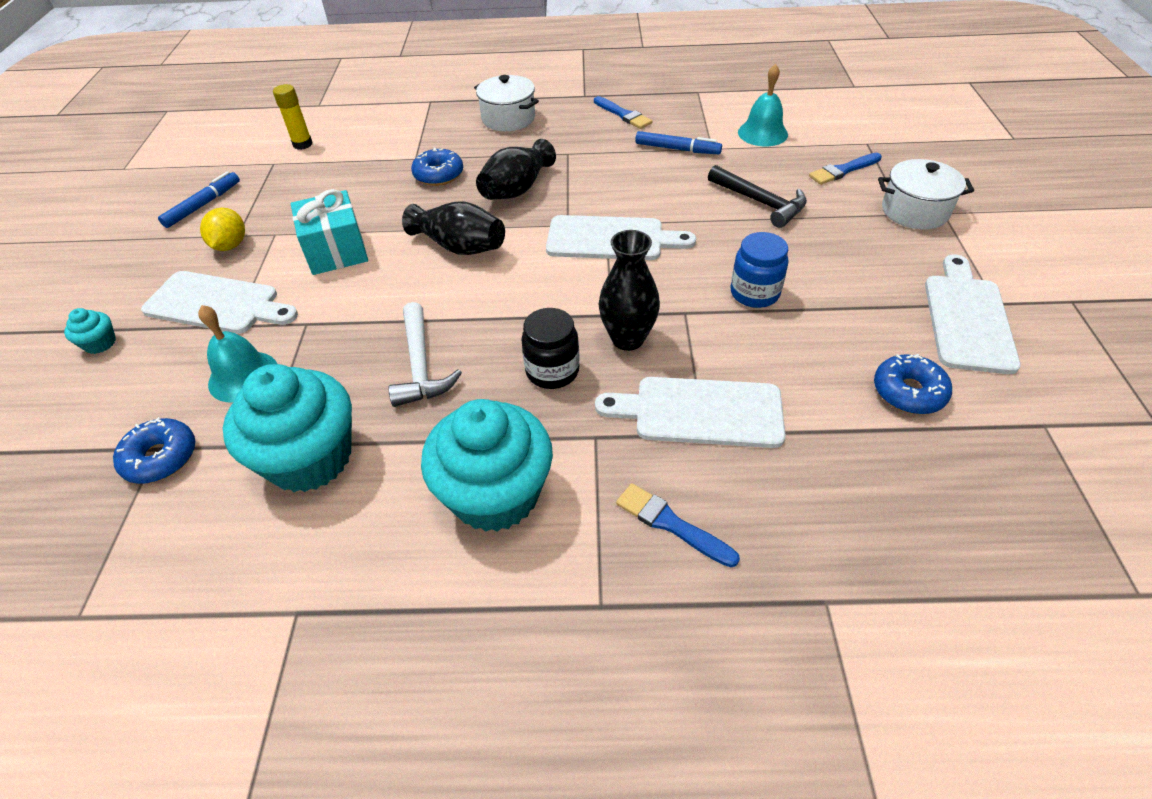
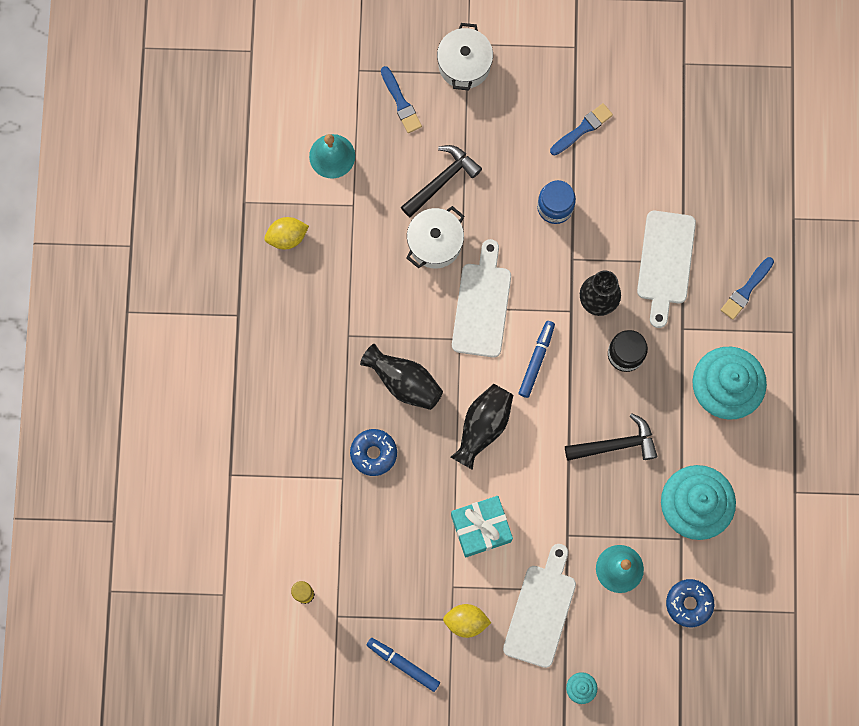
camera: 90 degrees left, 30 degrees up
(420, 366) = (616, 444): white hammer -> black hammer
(508, 118) = (277, 392): white pot -> white pot (435, 243)
(623, 115) = (283, 279): blue brush -> blue brush (583, 129)
(668, 114) = (287, 237): none -> yellow lemon
(677, 149) = (352, 236): blue marker -> blue marker (536, 360)
(908, 392) = (654, 132): blue donut -> none
(967, 318) = (590, 72): white cutting board -> none

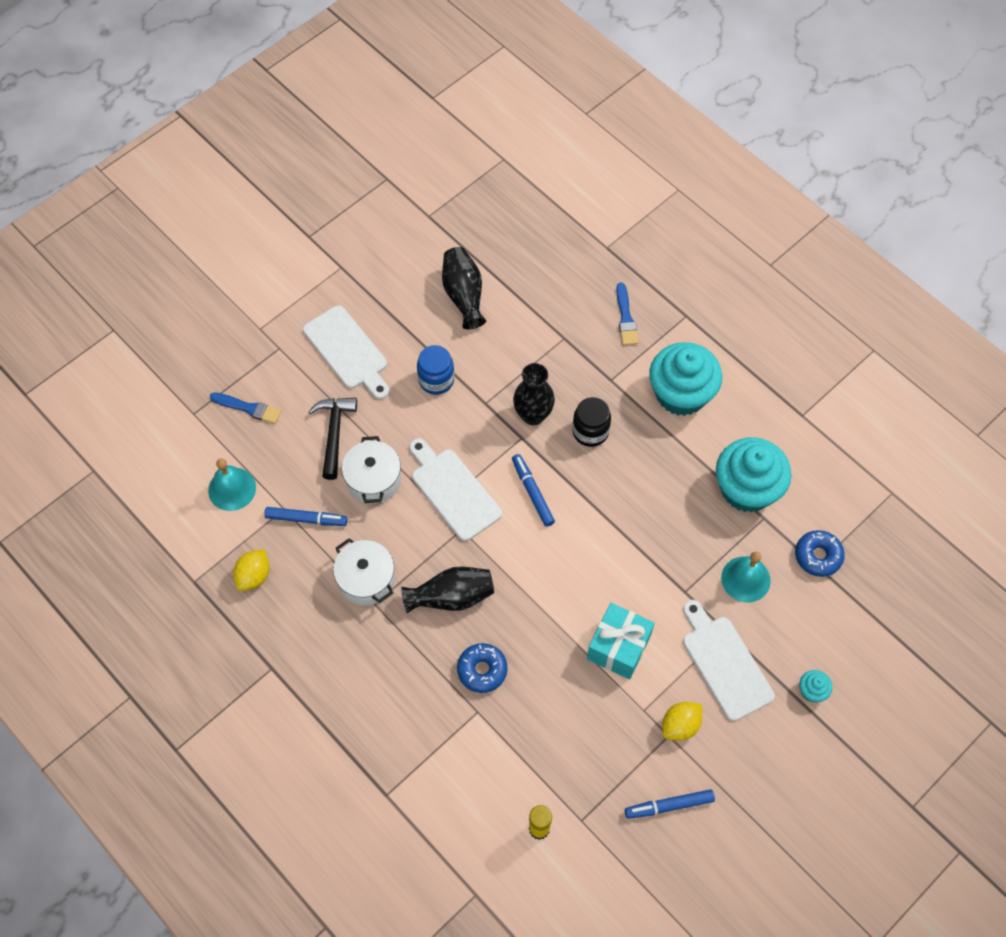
camera: 45 degrees left, 15 degrees down
(361, 228) = (306, 519): none -> blue marker
(464, 64) = (271, 344): white pot -> white pot (366, 579)
(483, 426) = (543, 574): black vase -> black vase (464, 295)
(583, 129) = (402, 313): blue brush -> none
(616, 444) = (650, 497): black hammer -> none
(665, 262) = (552, 348): white cutting board -> white cutting board (348, 351)

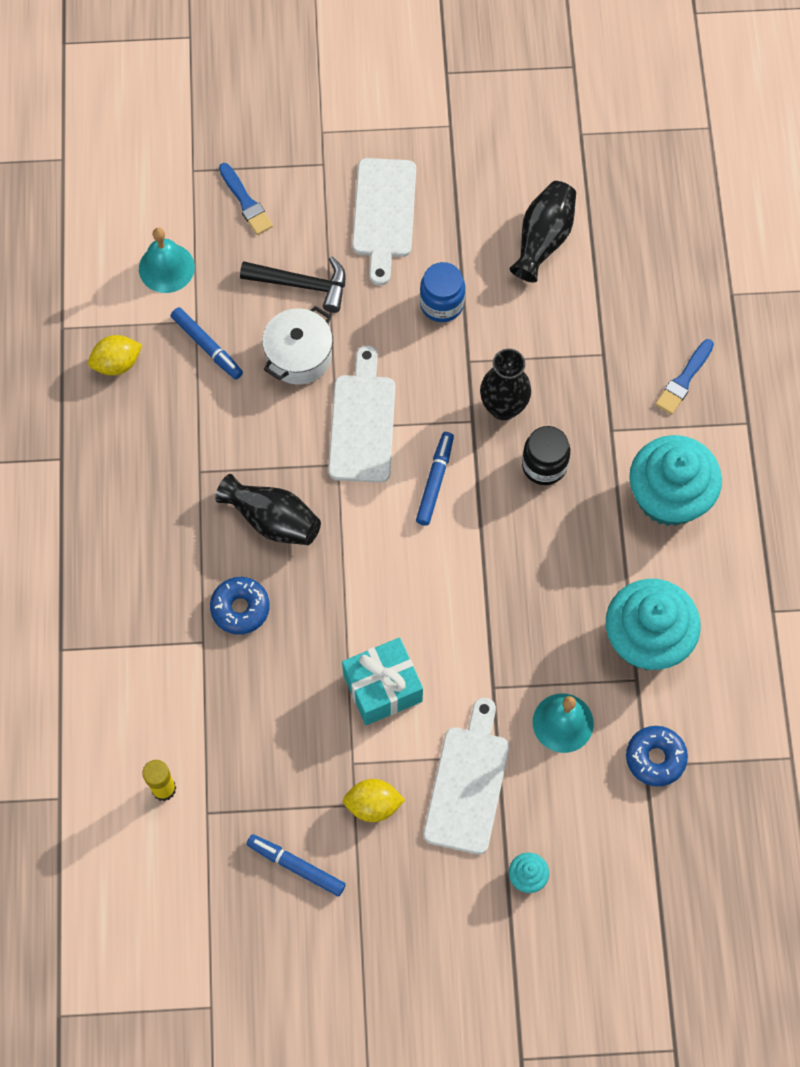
camera: 40 degrees right, 5 degrees up
(334, 433) = (302, 284): black hammer -> black hammer turned 60 degrees clockwise
(366, 579) = (211, 444): white pot -> none

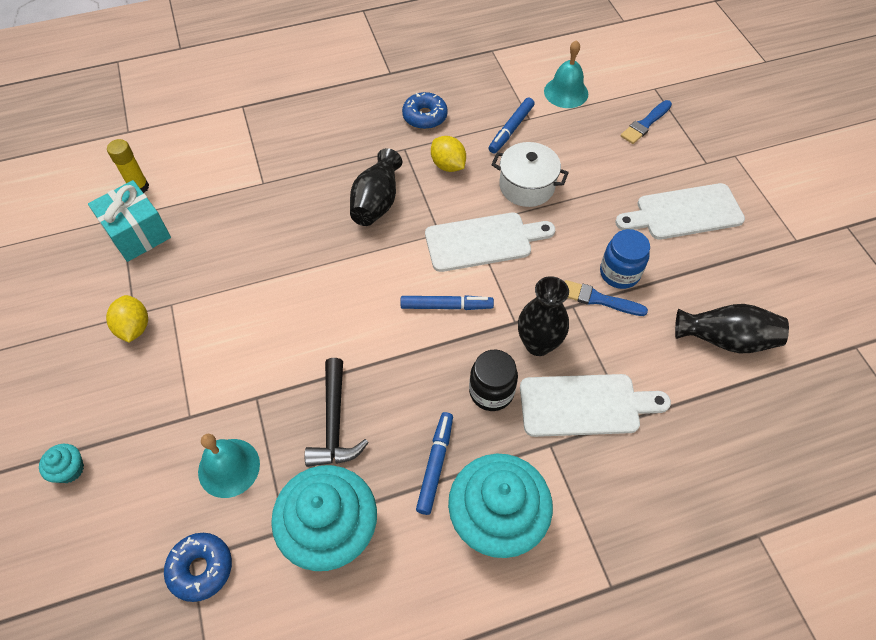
camera: 75 degrees right, 10 degrees down
(117, 363) = (476, 84): yellow lemon -> yellow lemon (448, 165)
(240, 608) = (295, 199): blue donut -> blue donut (425, 116)
(296, 866) = (77, 285): blue marker -> blue marker (435, 464)
(302, 284) = (591, 174): black hammer -> black hammer (334, 423)
(382, 688) = (242, 310): turquoise gift -> turquoise gift (137, 233)
(467, 783) = (159, 397): white cutting board -> white cutting board (585, 405)
(684, 380) = (634, 505): blue brush -> blue brush (599, 299)

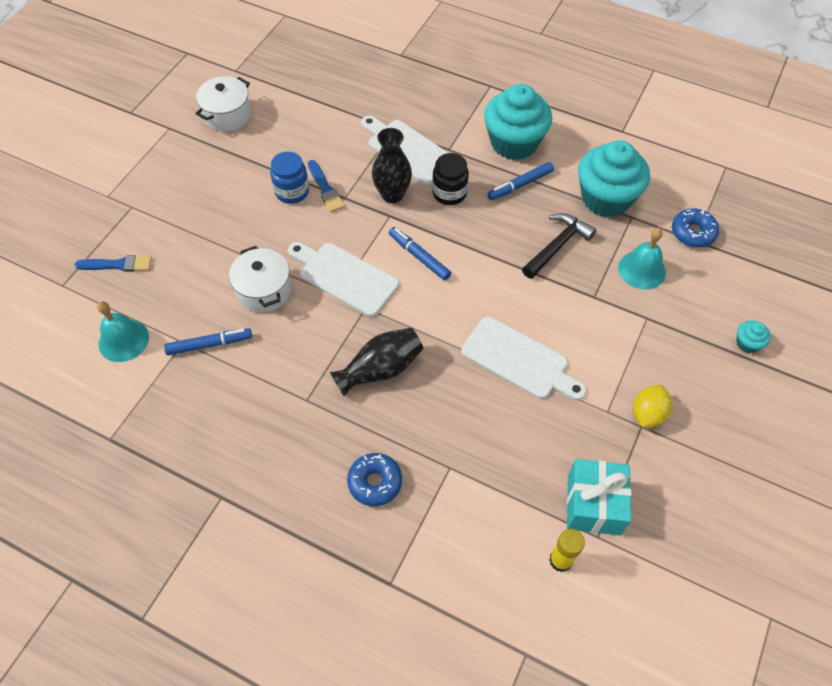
camera: 135 degrees left, 0 degrees up
(425, 116) = (253, 417): blue donut -> blue donut (375, 482)
(448, 165) = (294, 355): yellow lemon -> none
(684, 213) = (199, 191): white cutting board -> white cutting board (519, 360)
(725, 339) = (291, 120): black vase -> none
(779, 294) = (227, 115): none -> white pot

